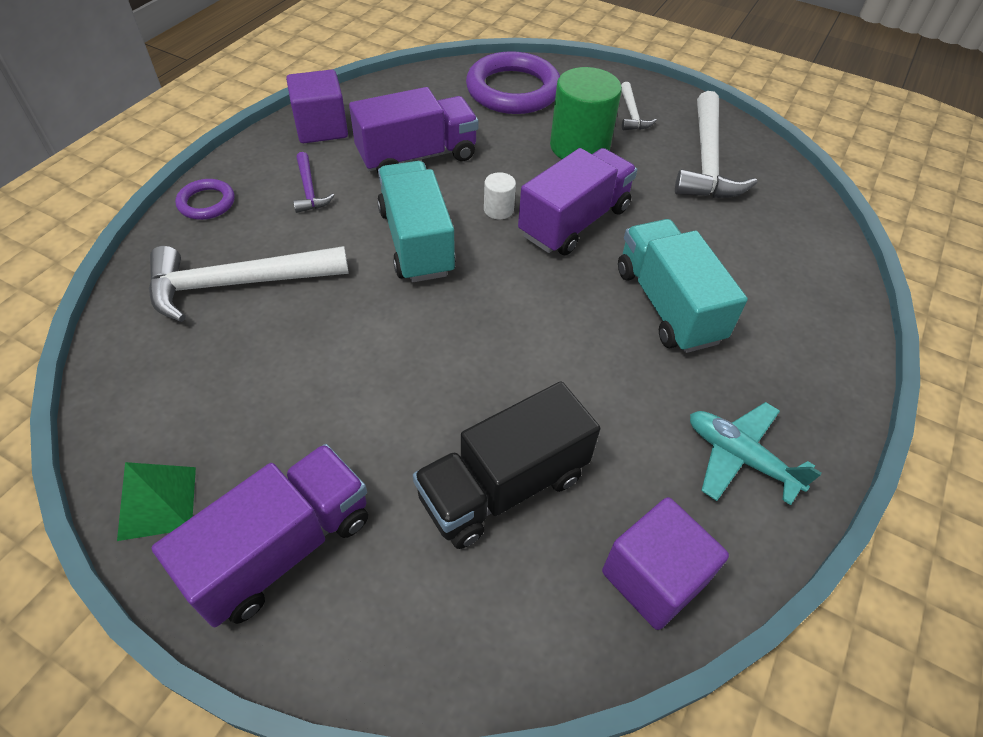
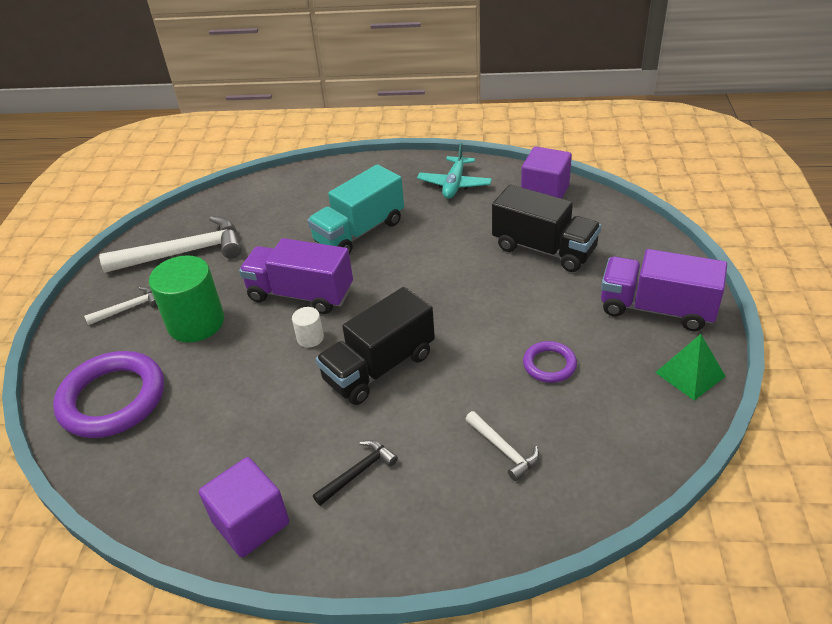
camera: 110 degrees left, 10 degrees down
(206, 203) = (427, 544): purple ring -> purple ring (549, 365)
(238, 284) = (503, 449): white hammer -> white hammer, size x0.49
(309, 190) = (358, 472): purple hammer -> black hammer
(416, 242) = (379, 367): turquoise truck -> black truck
(417, 156) = (263, 419): purple truck -> none

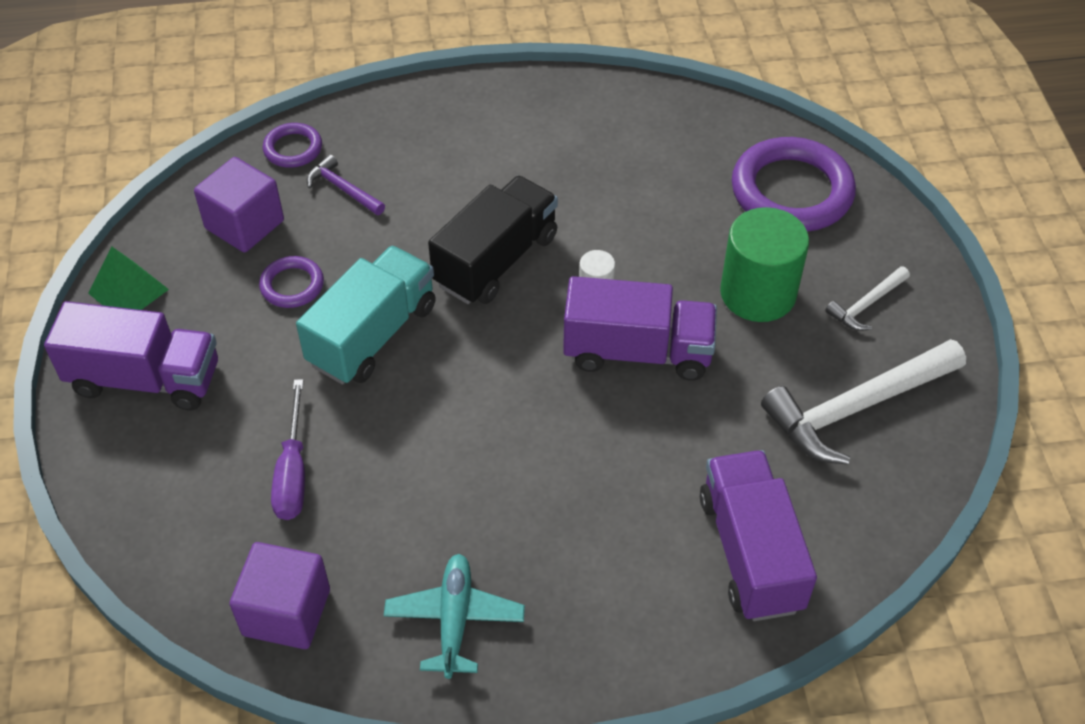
camera: 165 degrees right, 10 degrees up
(251, 523) = (573, 104): purple cube -> purple cube (244, 224)
(289, 197) = (750, 552): none -> purple truck
(358, 472) = (487, 153): black hammer -> none
(359, 232) = (593, 480): turquoise truck -> turquoise truck (372, 335)
(503, 449) = (343, 189): white hammer -> purple hammer
(544, 249) = (293, 472): black truck -> purple screwdriver
(555, 504) = (293, 149): none -> purple ring

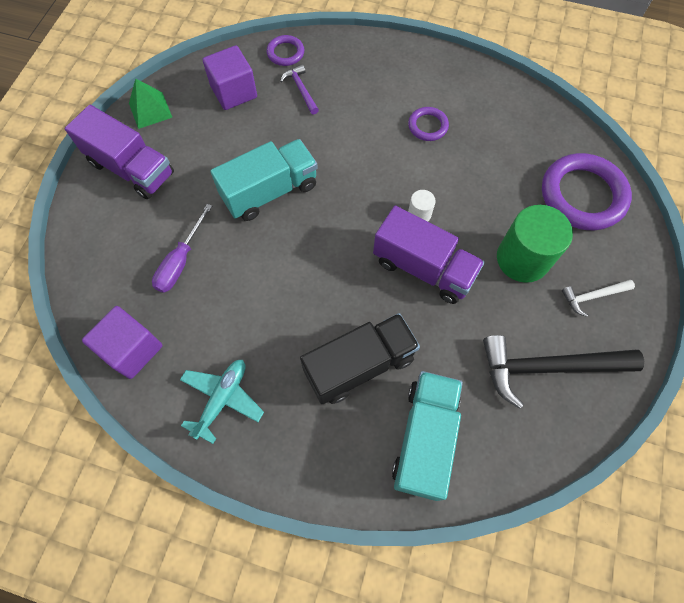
camera: 25 degrees right, 15 degrees up
(292, 285) = (240, 141): purple ring -> purple ring (427, 126)
(496, 260) = (367, 171): black truck -> black truck (359, 365)
(750, 552) = (424, 438): purple truck -> turquoise truck
(857, 408) = (547, 368): white hammer -> black hammer

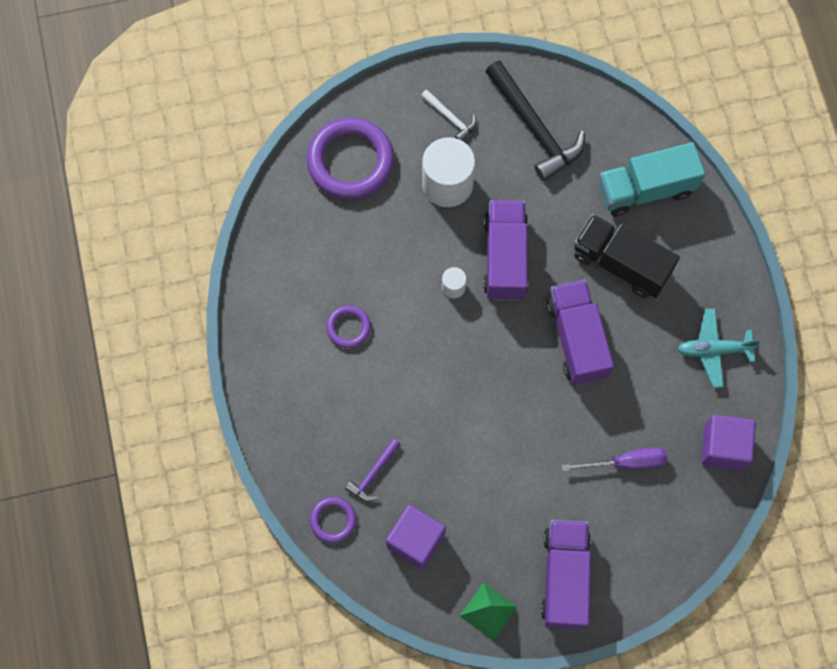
camera: 120 degrees left, 5 degrees up
(270, 191) = (509, 430): turquoise truck -> none
(311, 284) = (577, 339): none -> purple truck
(522, 259) = (447, 184): green cylinder -> white cylinder

